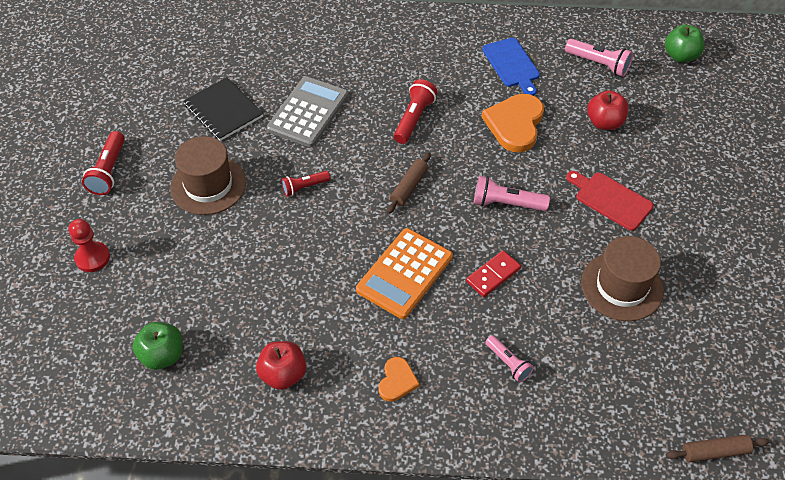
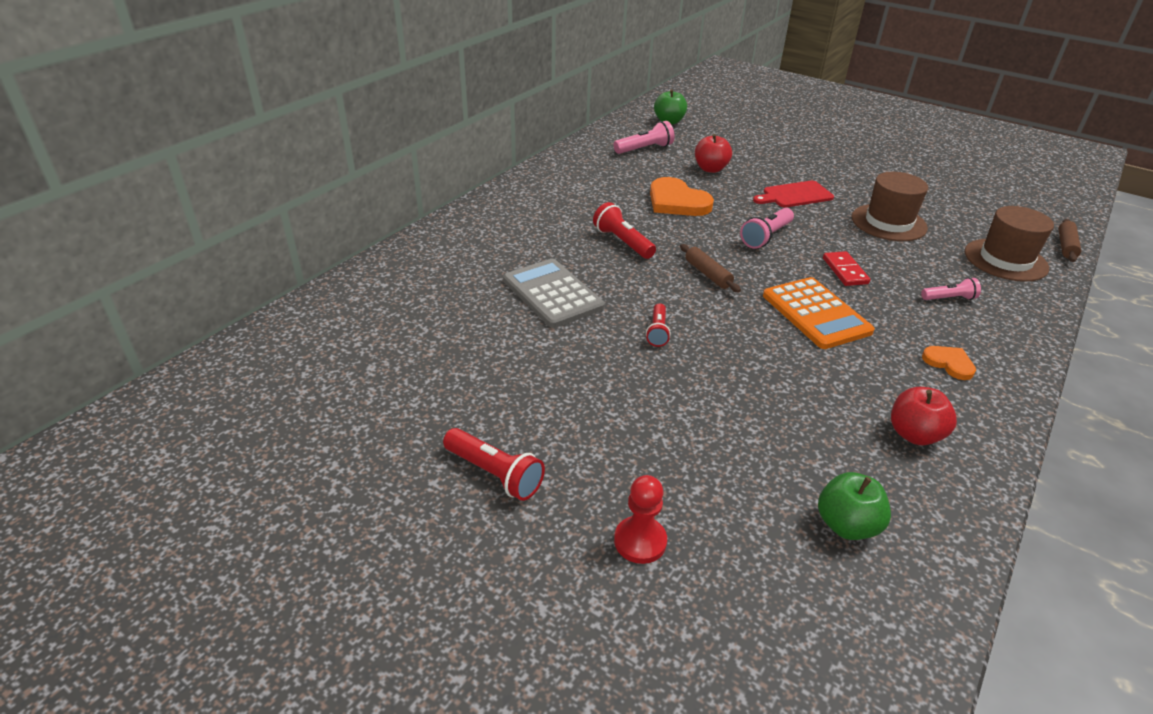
camera: 60 degrees left, 15 degrees down
(208, 185) = (596, 396): brown hat -> brown hat (1005, 260)
(223, 111) = (489, 346): black notebook -> none
(512, 65) = (606, 179): blue cutting board -> none

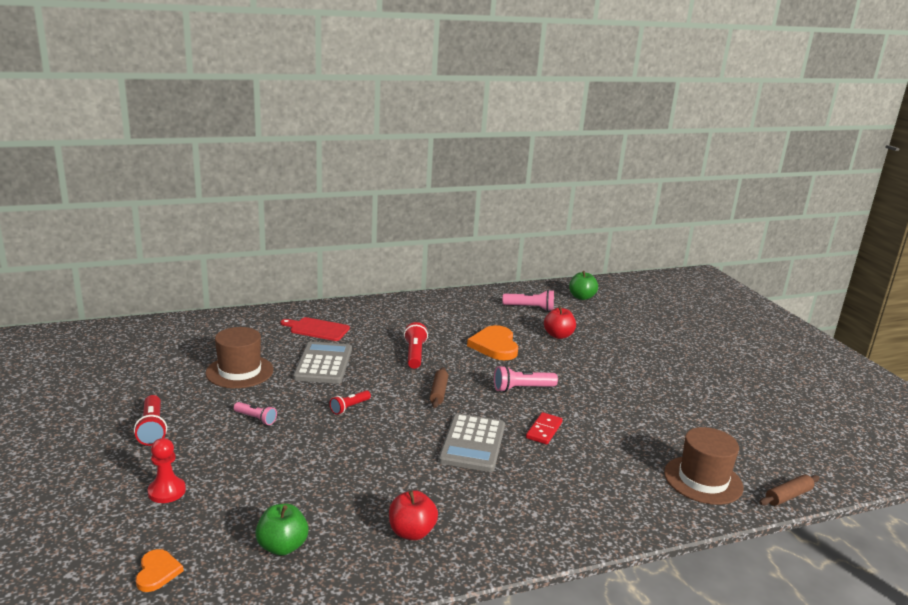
camera: 35 degrees right, 15 degrees down
(795, 195) = (595, 373): red cutting board -> red cutting board (317, 329)
(816, 313) = (472, 443): orange calculator -> grey calculator
(888, 222) = (643, 417): brown hat -> brown hat (239, 371)
(949, 298) = (597, 480): pink flashlight -> pink flashlight (256, 419)
(949, 363) = (516, 512): orange heart -> orange heart (157, 572)

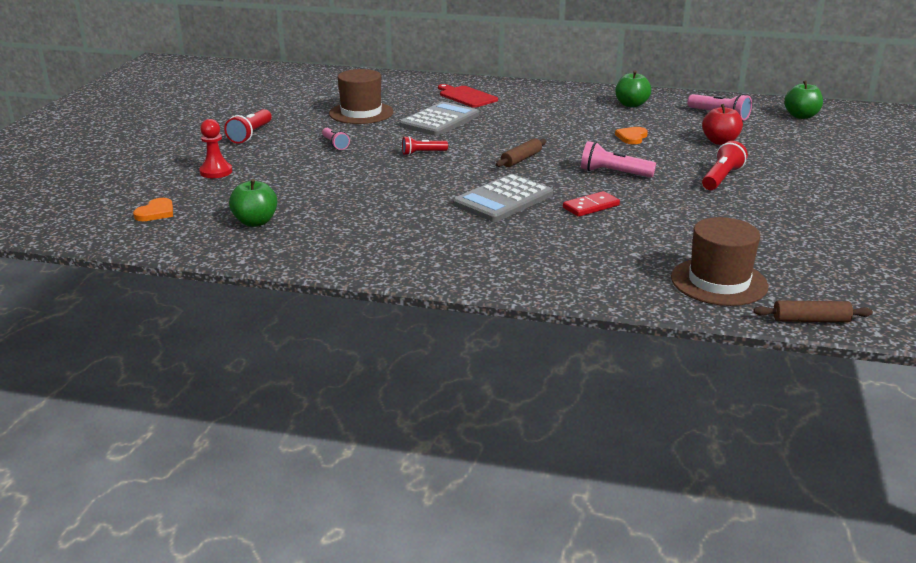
camera: 35 degrees right, 5 degrees up
(411, 532) = (366, 240): red apple -> none
(415, 354) = (536, 129): red flashlight -> red flashlight (721, 178)
(458, 310) = (631, 105): none -> green apple
(495, 346) = (632, 137): orange heart -> orange heart, size x0.54

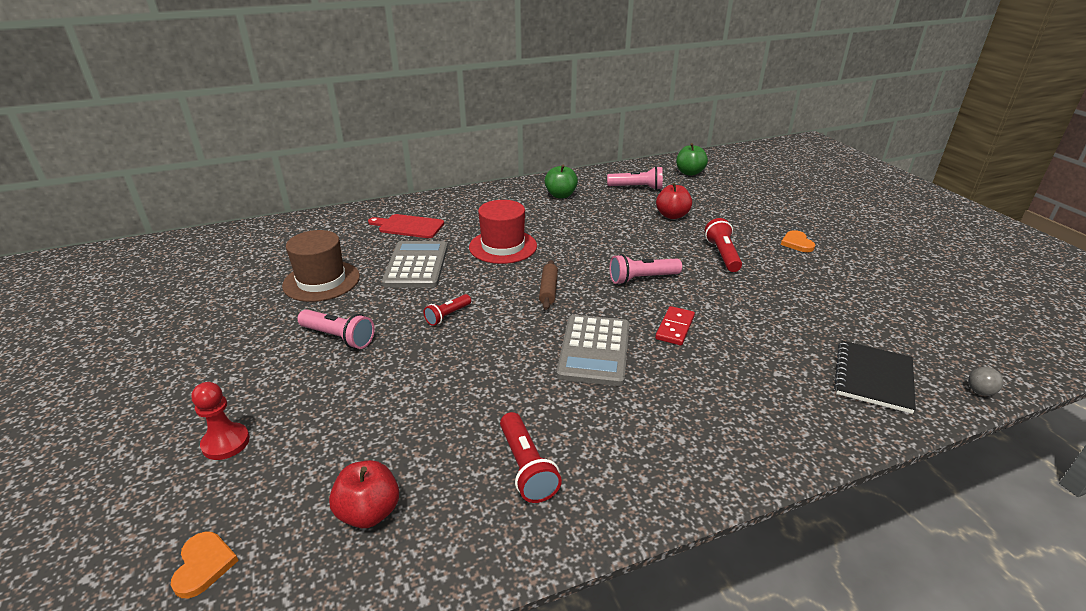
camera: 35 degrees left, 5 degrees up
(250, 135) = (215, 359): red flashlight -> red flashlight (526, 467)
(255, 222) = (369, 512): green apple -> red apple
(335, 144) = (338, 337): pink flashlight -> pink flashlight, size x1.52
(524, 126) = (503, 246): none -> red hat
(632, 137) = (605, 231): orange heart -> orange heart (797, 243)
(719, 282) = (873, 378): brown hat -> black notebook
(810, 320) = (979, 392): brown rolling pin -> grey ball

